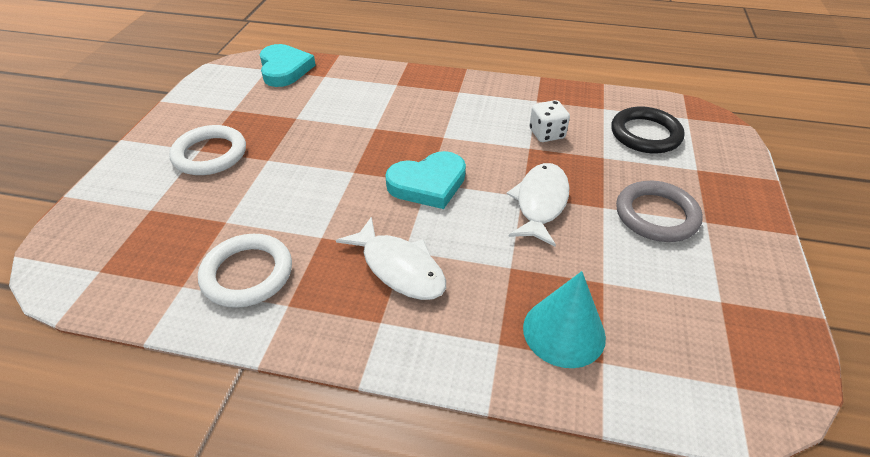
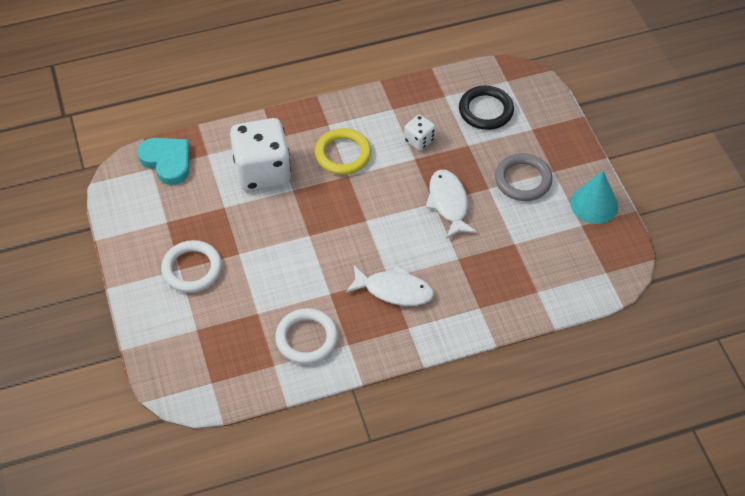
camera: 30 degrees left, 10 degrees up
(360, 104) = (262, 171): none -> white dice
(428, 184) = (367, 221): turquoise heart -> none
(453, 118) = (343, 154): none -> yellow ring
(564, 332) = (509, 284): turquoise cone -> turquoise cone (594, 204)

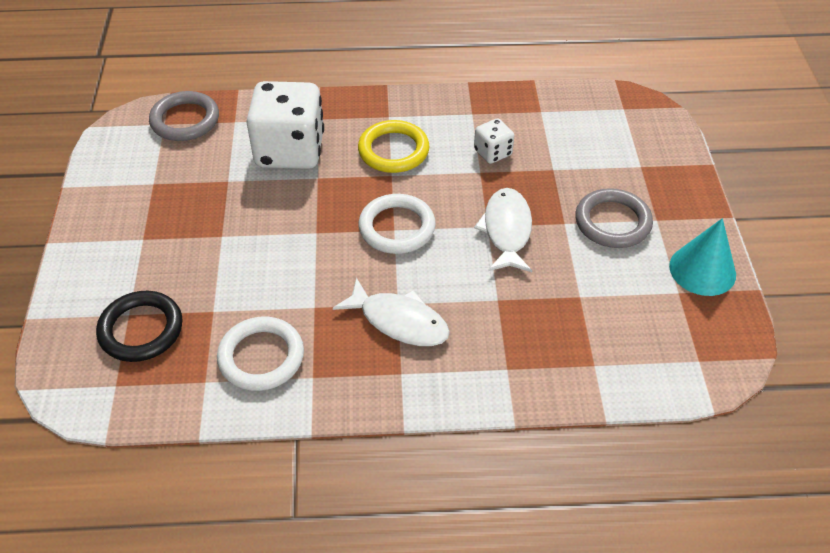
camera: 15 degrees right, 5 degrees down
(167, 161) = (185, 120): turquoise heart -> grey ring
(192, 269) = (157, 241): white ring -> white ring (397, 227)
(485, 110) = (587, 135): black ring -> black ring (141, 329)

